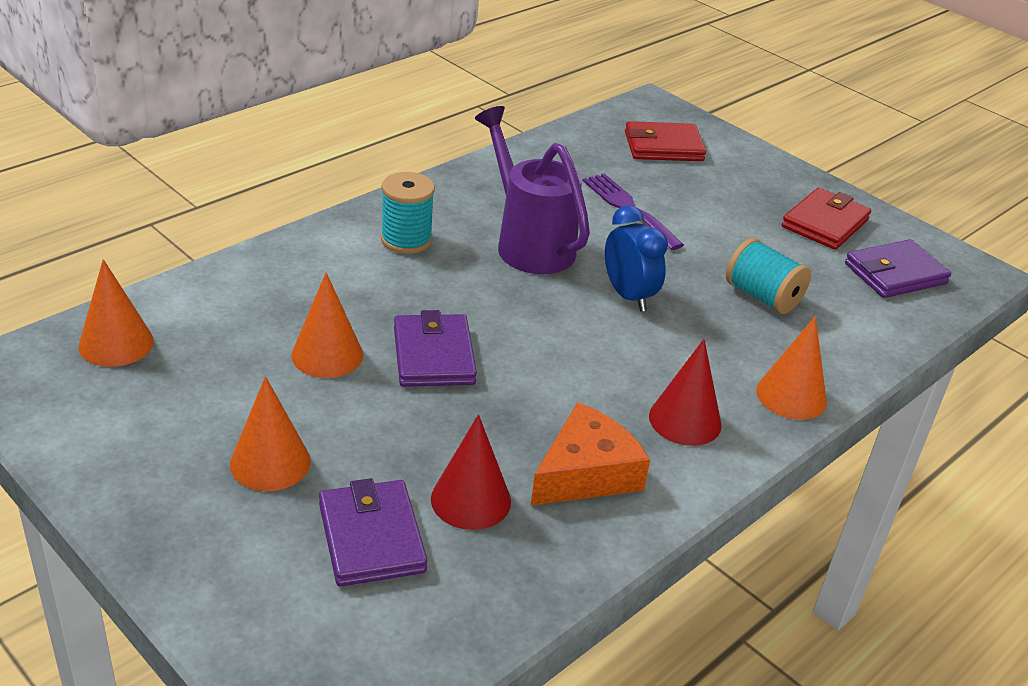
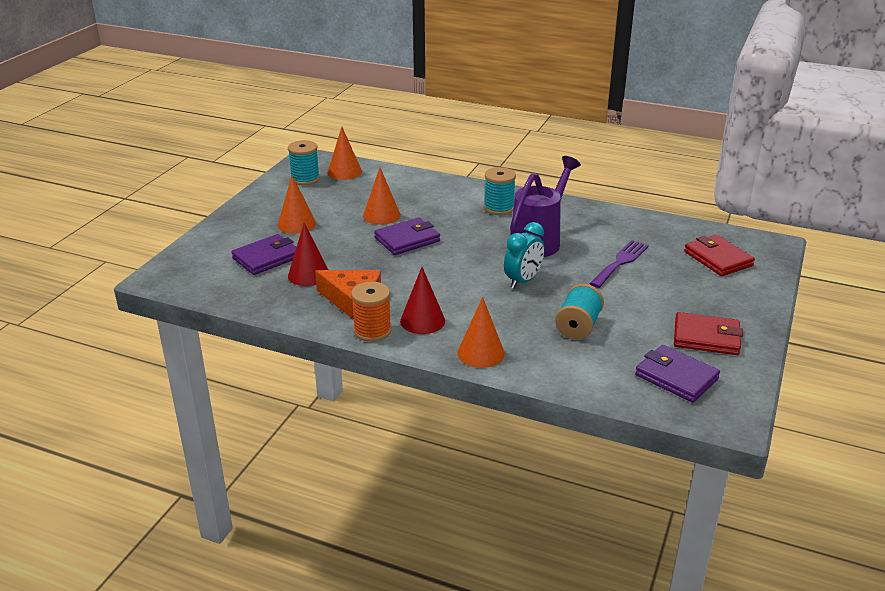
camera: 70 degrees right, 5 degrees down
(93, 399) = (305, 179): none -> turquoise spool
(628, 296) = (523, 281): blue clock -> turquoise clock
(688, 479) = (372, 331): none -> orange spool

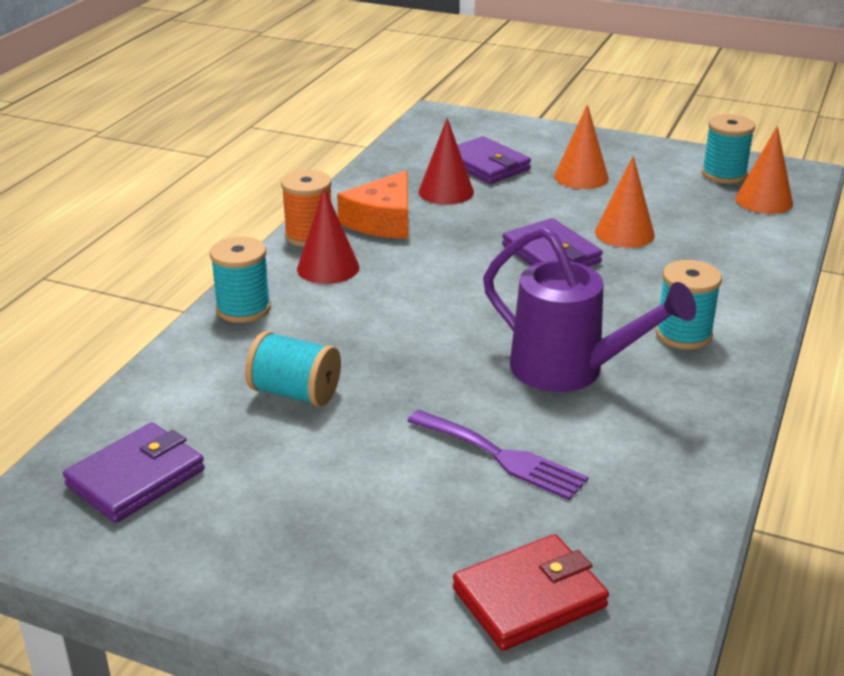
camera: 90 degrees right, 0 degrees up
(481, 353) = (243, 309): orange cone -> turquoise spool
(523, 281) = (432, 349): turquoise clock -> none
(706, 337) = (238, 530): red wallet -> none

